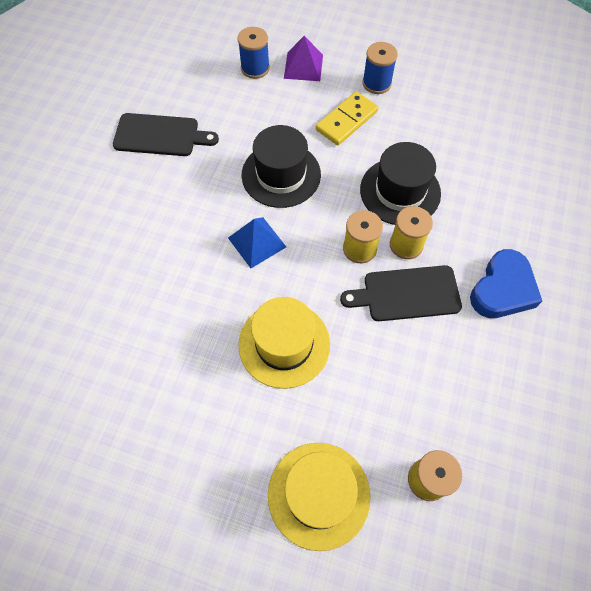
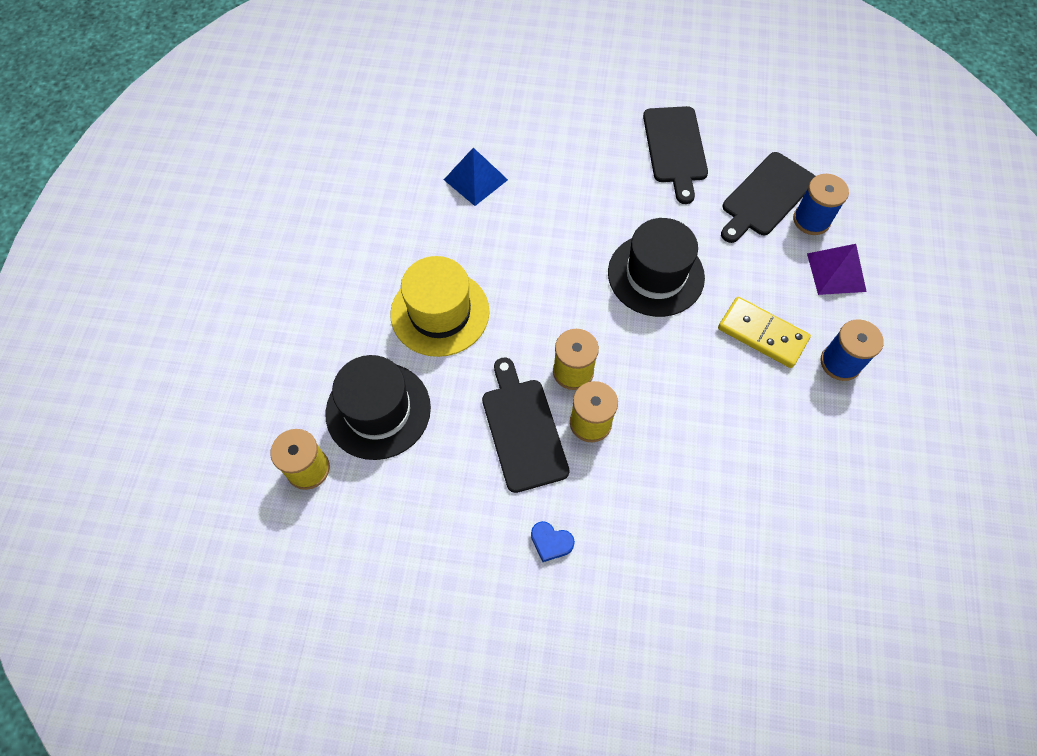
camera: 80 degrees right, 0 degrees up
(226, 89) = (766, 197): none -> black cutting board
(257, 242) = (558, 266): blue pyramid -> blue pyramid (475, 179)
(318, 495) = (286, 367): yellow hat -> none
(400, 191) = (668, 409): black hat -> black hat (378, 410)
(502, 289) = (551, 542): blue heart -> blue heart, size x0.47

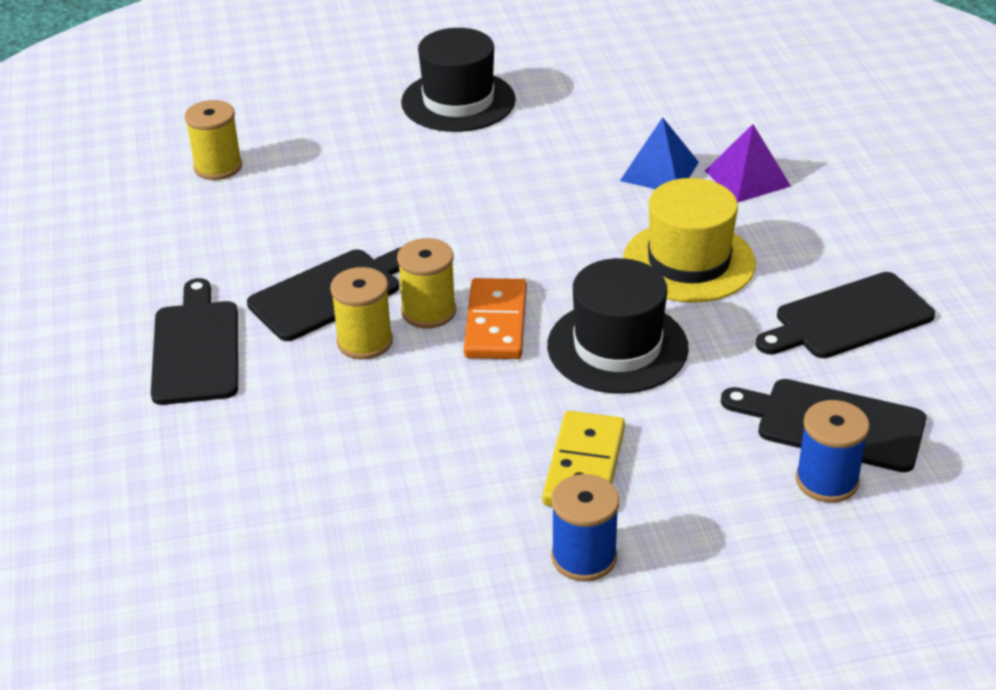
camera: 70 degrees right, 25 degrees down
(378, 410) = (305, 189): black hat -> black hat (458, 101)
(440, 313) = (452, 196): yellow hat -> yellow hat (689, 262)
(551, 542) = (196, 348): blue heart -> black cutting board
(603, 334) = (496, 323): none -> orange domino
(836, 272) = (747, 525): purple pyramid -> purple pyramid (747, 178)

